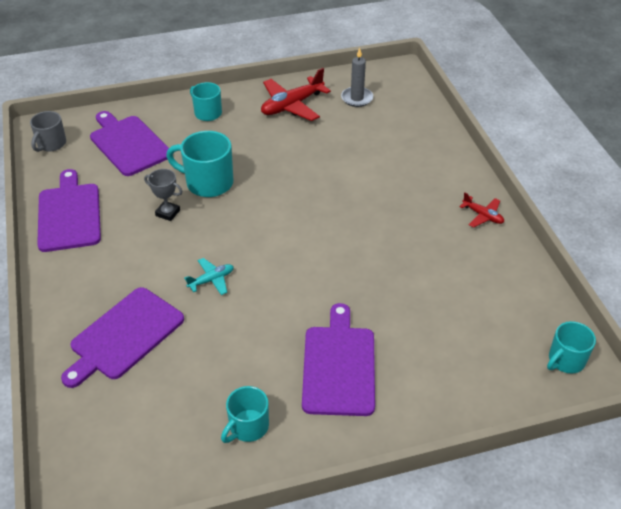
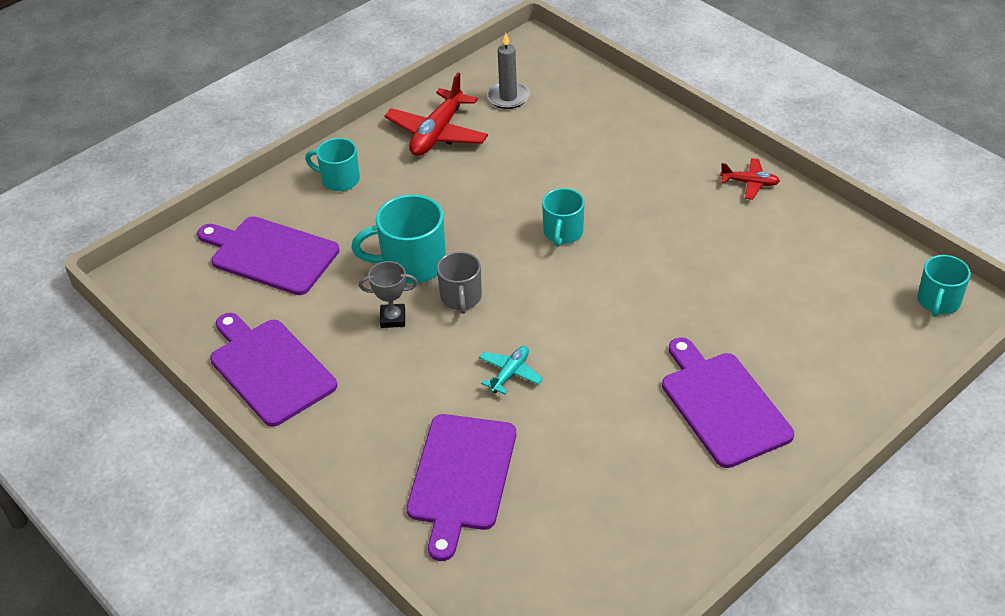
camera: 25 degrees left, 0 degrees up
(51, 144) = (166, 293): grey mug -> grey mug (461, 298)
(248, 427) = (678, 509): turquoise mug -> turquoise mug (563, 233)

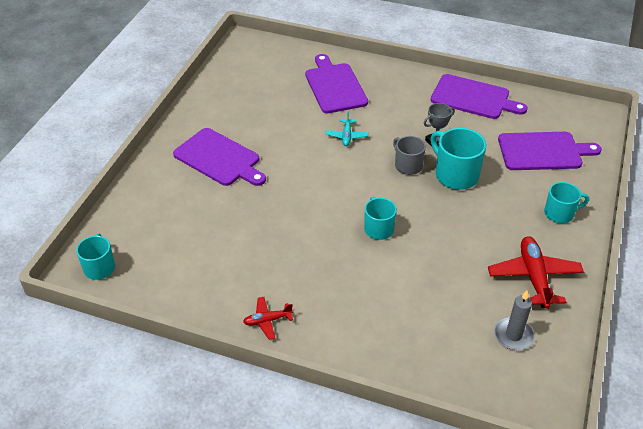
camera: 150 degrees right, 0 degrees up
(411, 264) = (455, 175): turquoise mug -> turquoise mug turned 90 degrees counterclockwise

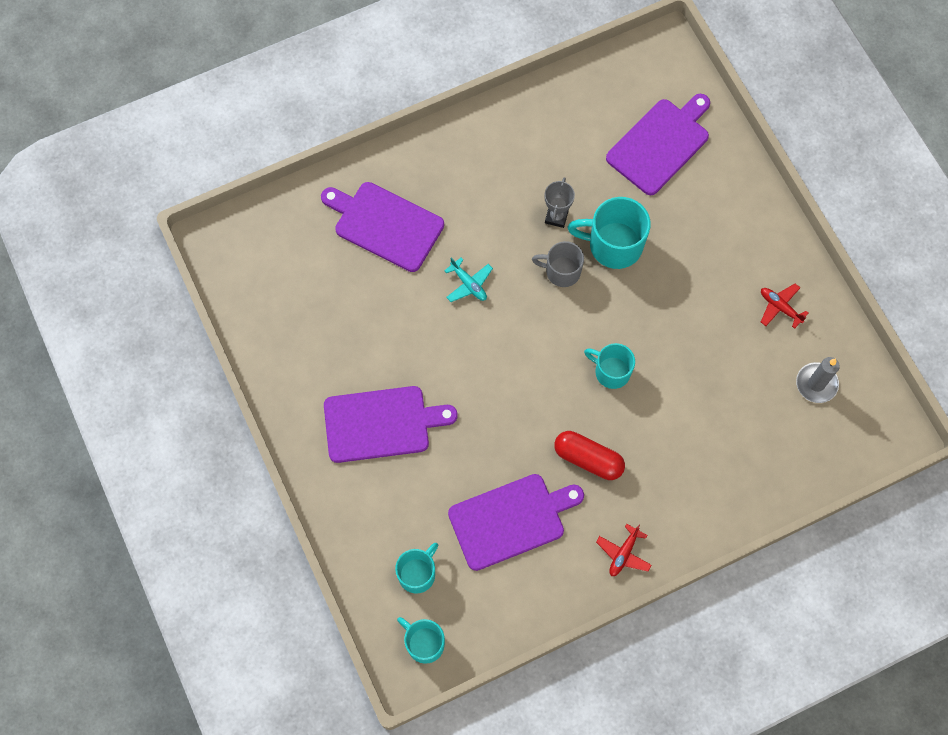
camera: 45 degrees left, 25 degrees up
(309, 258) = (588, 459): none -> red capsule
(473, 98) = (534, 123): purple cutting board -> purple cutting board (511, 520)
(534, 277) = (780, 307): red plane -> red plane, size x0.54
(560, 213) = (739, 213): turquoise mug -> turquoise mug (417, 573)

